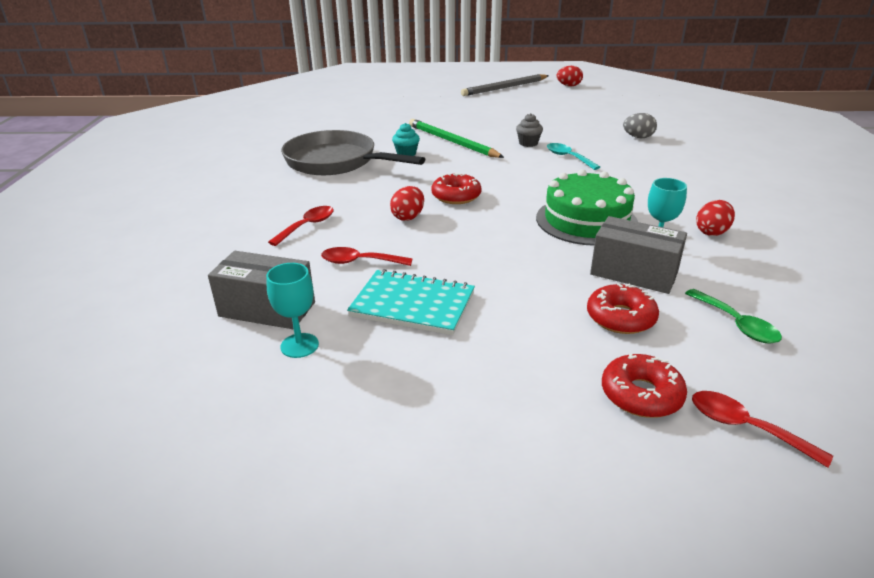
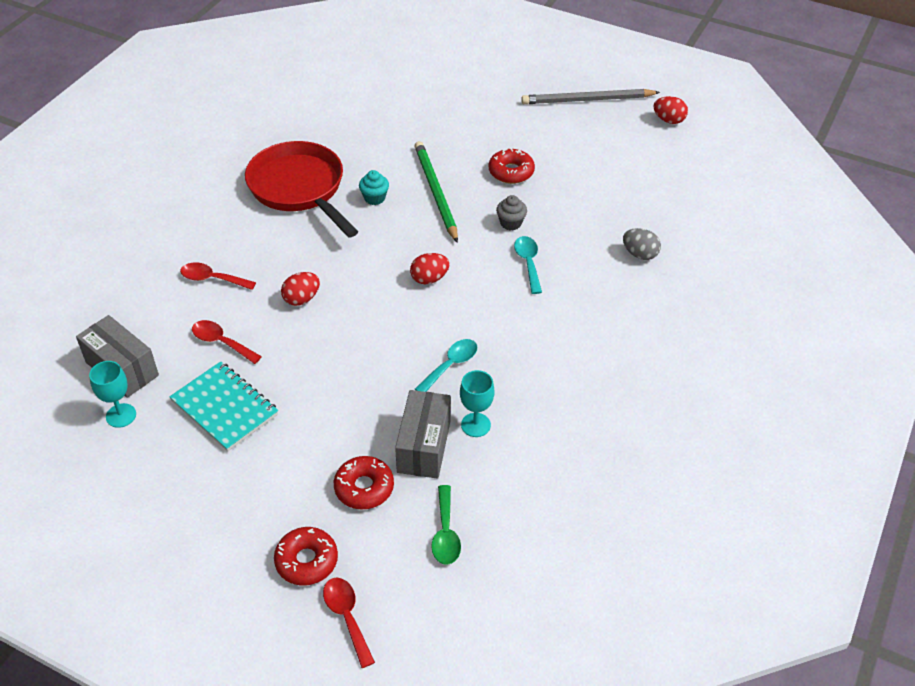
camera: 25 degrees right, 15 degrees up
(307, 226) = (212, 279): red spoon -> red spoon turned 135 degrees counterclockwise
(336, 162) = (299, 189): grey pan -> red pan
(456, 196) = (366, 284): red donut -> red donut (511, 172)
(586, 220) = (451, 365): green cake -> turquoise spoon
(634, 273) = (424, 446): grey box -> grey box turned 45 degrees clockwise
(712, 232) = (548, 426): red egg -> red egg (429, 279)

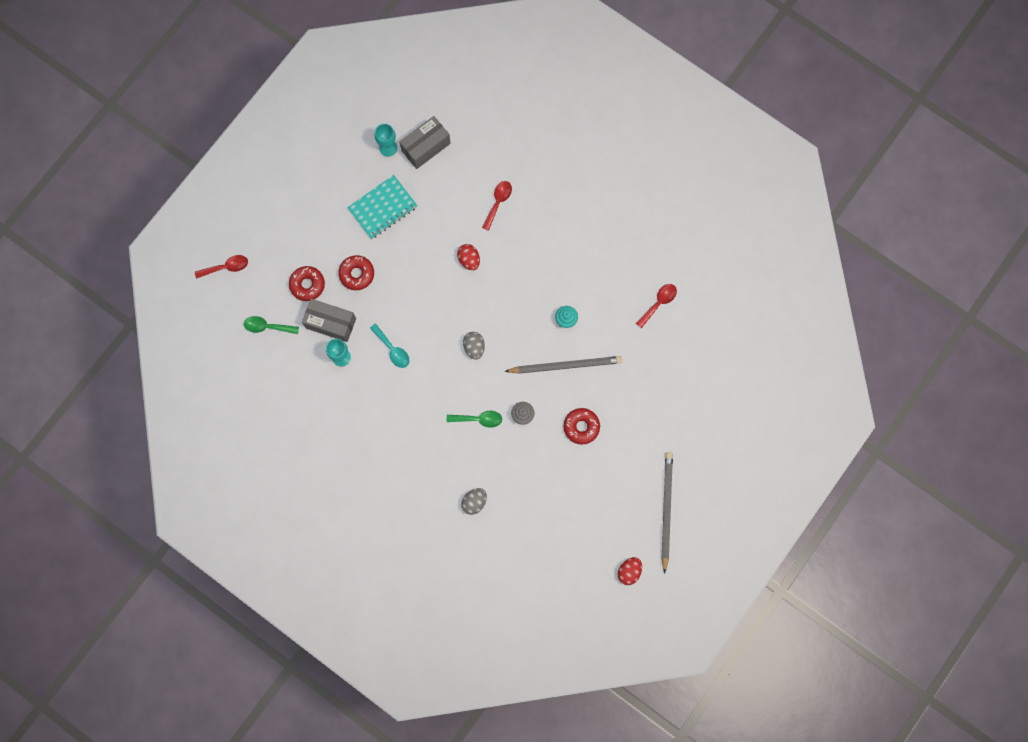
camera: 100 degrees right, 30 degrees up
(221, 342) = (438, 207): red spoon -> red spoon (659, 303)
(299, 189) = (584, 266): red pan -> none
(306, 561) = (265, 249): red donut -> red donut (357, 274)
(429, 279) = (474, 347): red egg -> grey egg
(435, 192) = (565, 365): green pencil -> grey pencil
(528, 263) = (479, 419): turquoise spoon -> green spoon

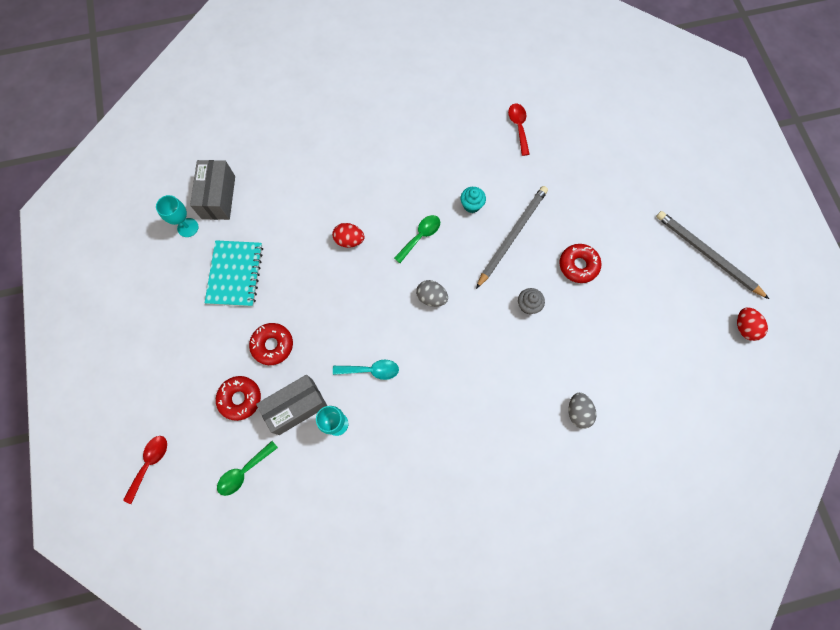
camera: 50 degrees left, 5 degrees down
(479, 419) = (501, 346): green spoon -> green spoon (420, 236)
(498, 202) = (321, 179): red spoon -> none

